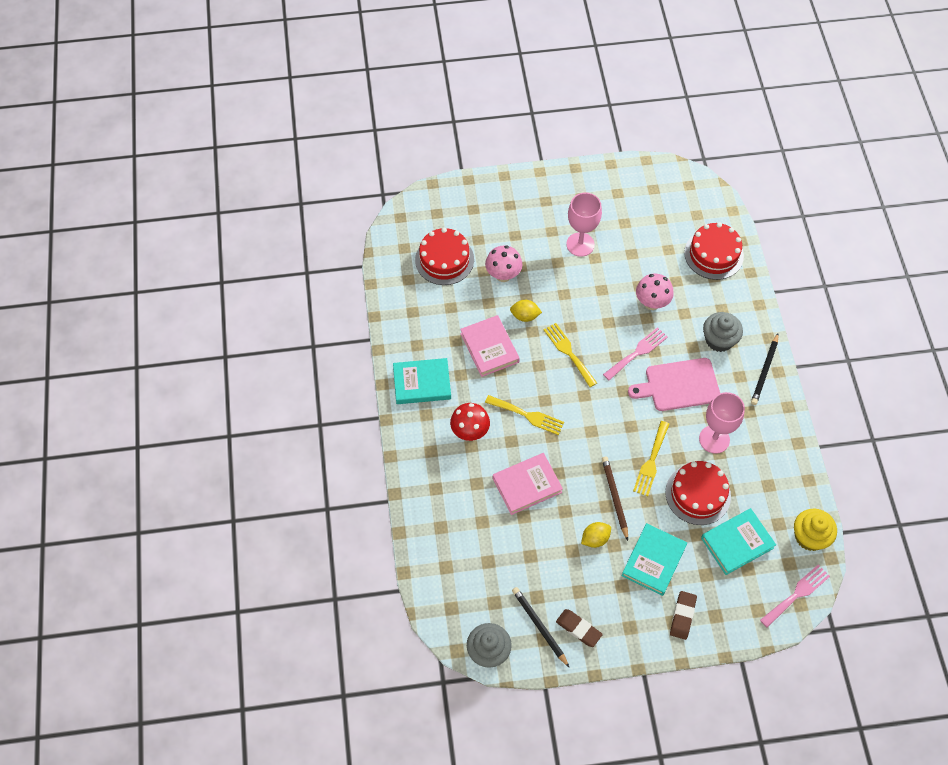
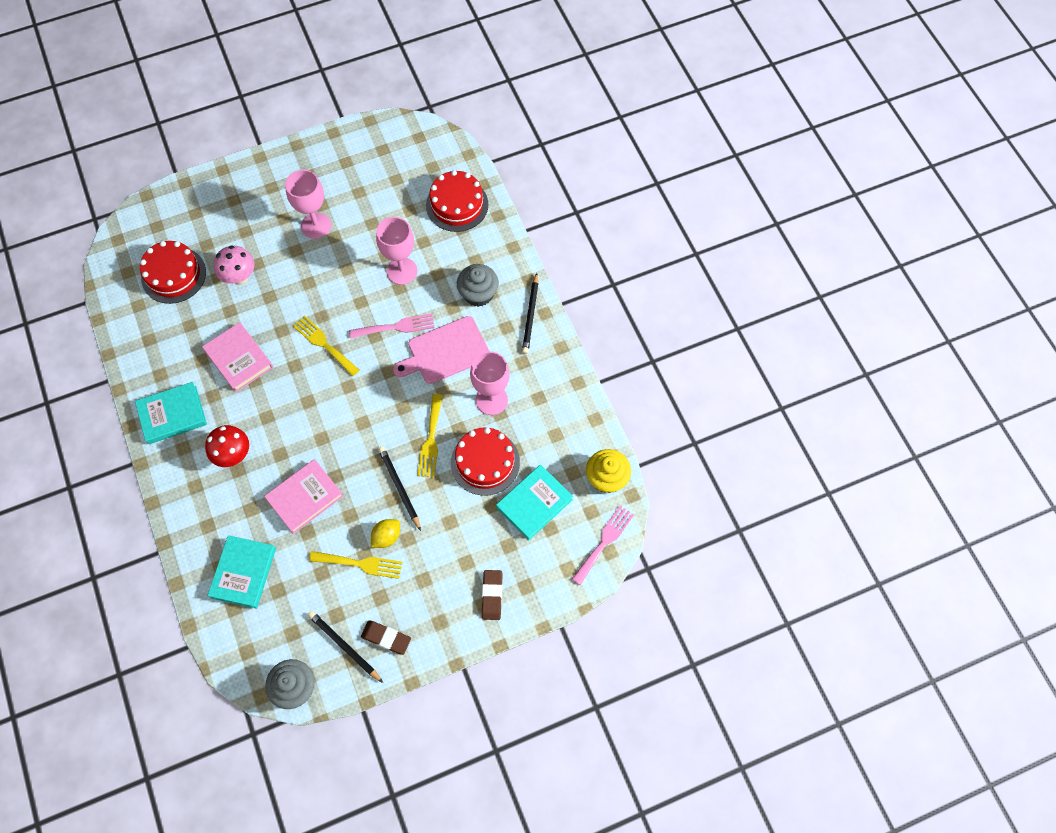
camera: 15 degrees left, 5 degrees up
(525, 316) = (271, 316): yellow lemon -> none
(528, 415) = (292, 422): yellow fork -> yellow fork (360, 564)
(614, 497) = (399, 487): brown pencil -> black pencil
(637, 352) = (396, 327): pink fork -> pink fork turned 45 degrees clockwise
(651, 303) = (402, 271): pink mushroom -> pink goblet
(653, 561) = (452, 545): turquoise book -> turquoise book (243, 573)

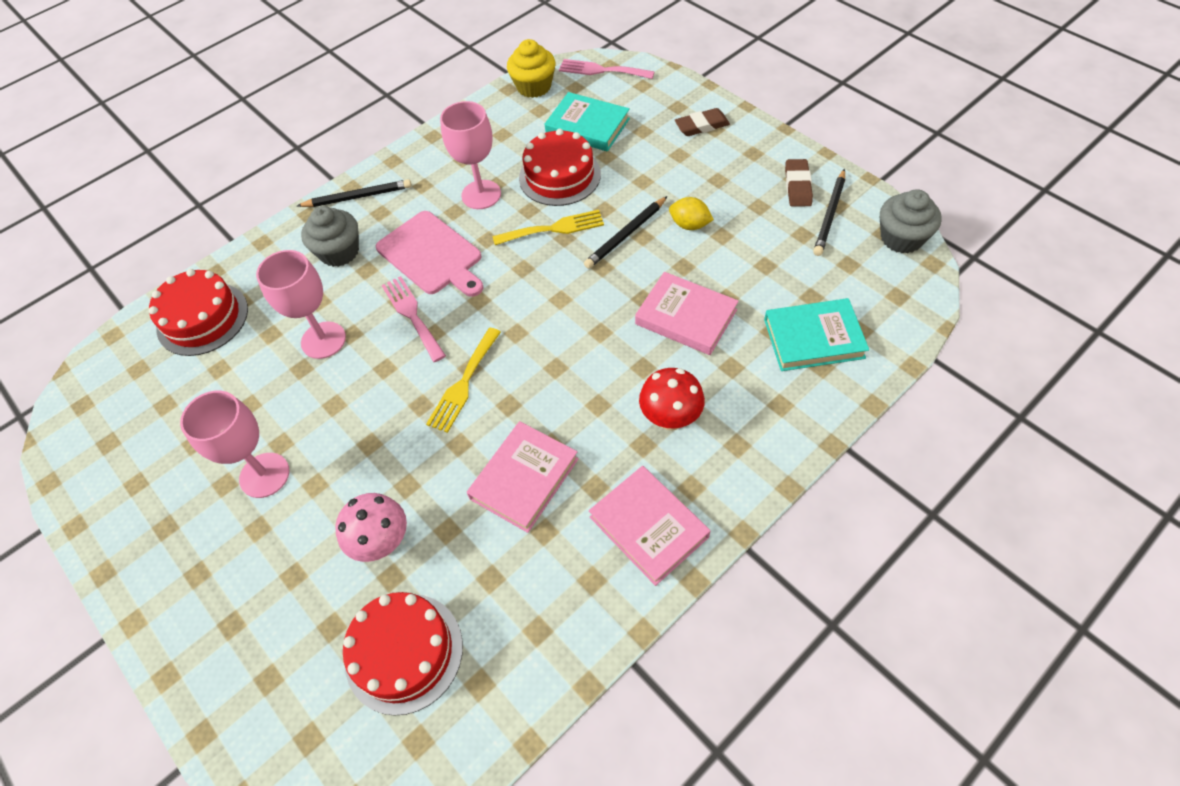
camera: 105 degrees left, 10 degrees down
(172, 415) = (649, 527): turquoise book -> pink book
(360, 564) = (733, 235): yellow fork -> none

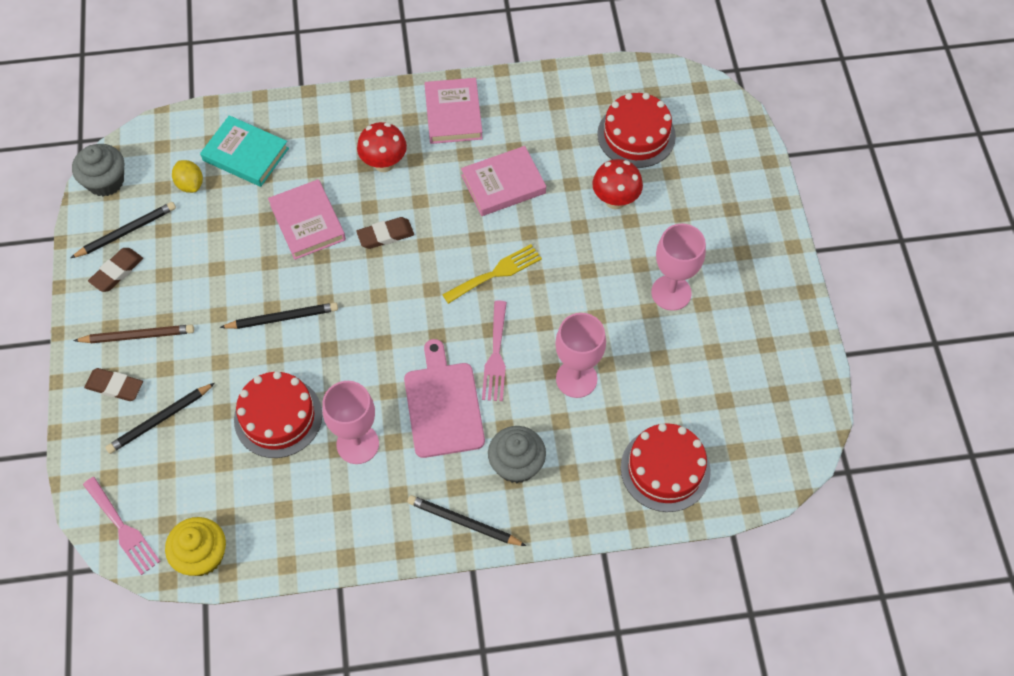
camera: 150 degrees left, 5 degrees up
(383, 543) = (615, 200): pink mushroom -> red mushroom
(554, 228) = (329, 363): yellow fork -> none
(587, 126) = (204, 460): turquoise book -> none
(601, 351) = (385, 235): none -> brown eraser
(645, 128) = (160, 420): none -> black pencil
(689, 225) = (229, 293): yellow lemon -> yellow lemon (190, 184)
(725, 160) = (138, 336): none -> brown pencil

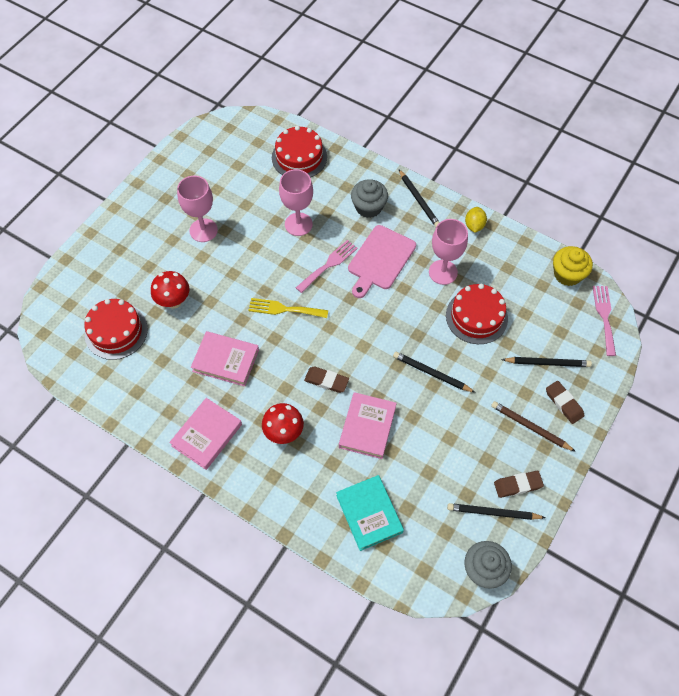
camera: 140 degrees left, 0 degrees up
(190, 184) = (424, 518): yellow lemon -> yellow lemon (474, 225)

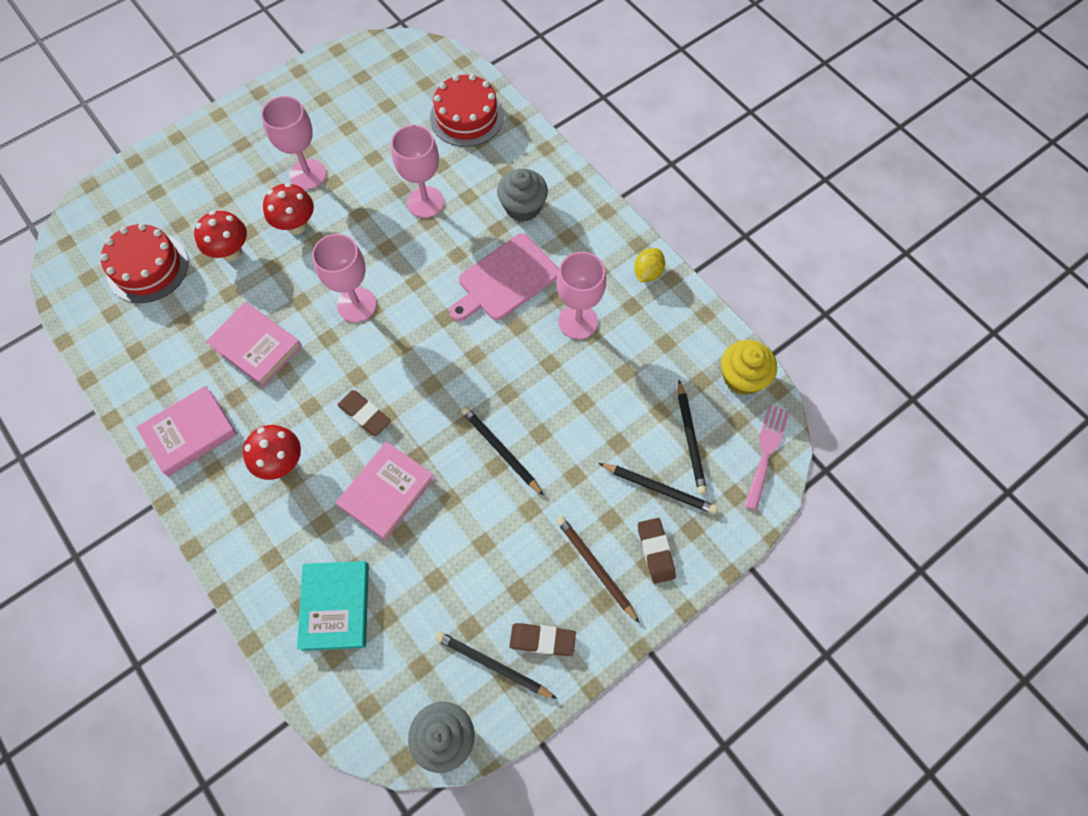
camera: 20 degrees right, 5 degrees up
(213, 268) = (296, 225): none -> red mushroom
(284, 309) = (356, 305): yellow fork -> pink goblet
(329, 264) = (438, 265): pink fork -> none
(419, 200) = (591, 217): black pencil -> black pencil (690, 439)
(476, 316) = (594, 394): red cake -> none

